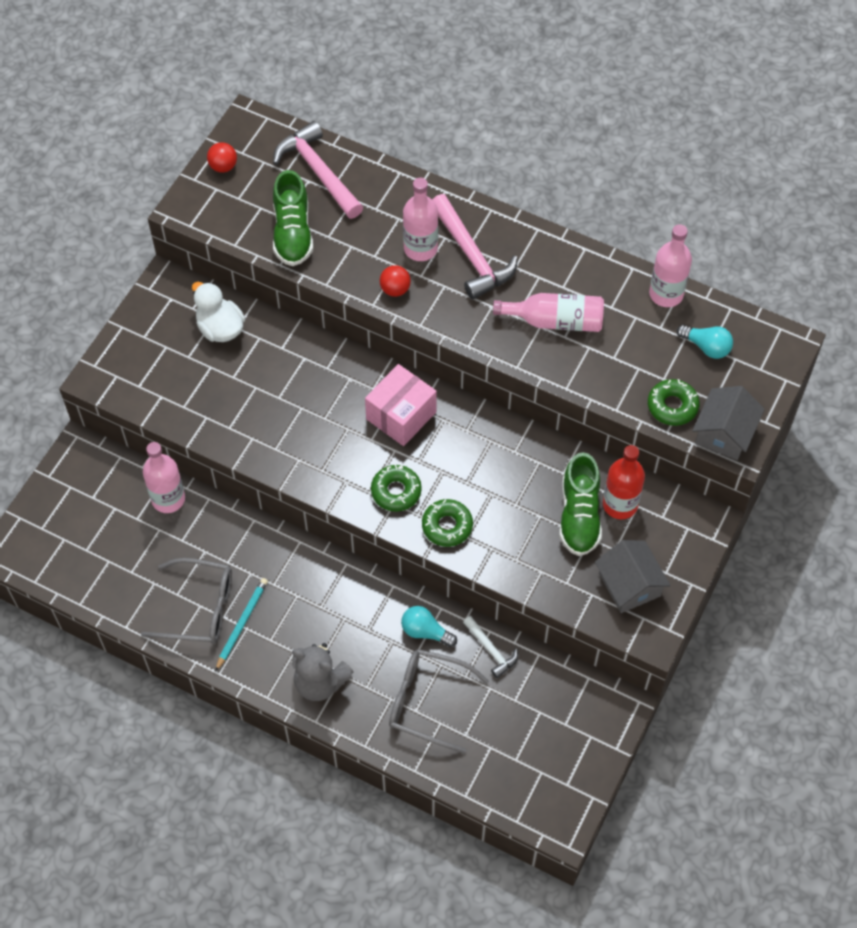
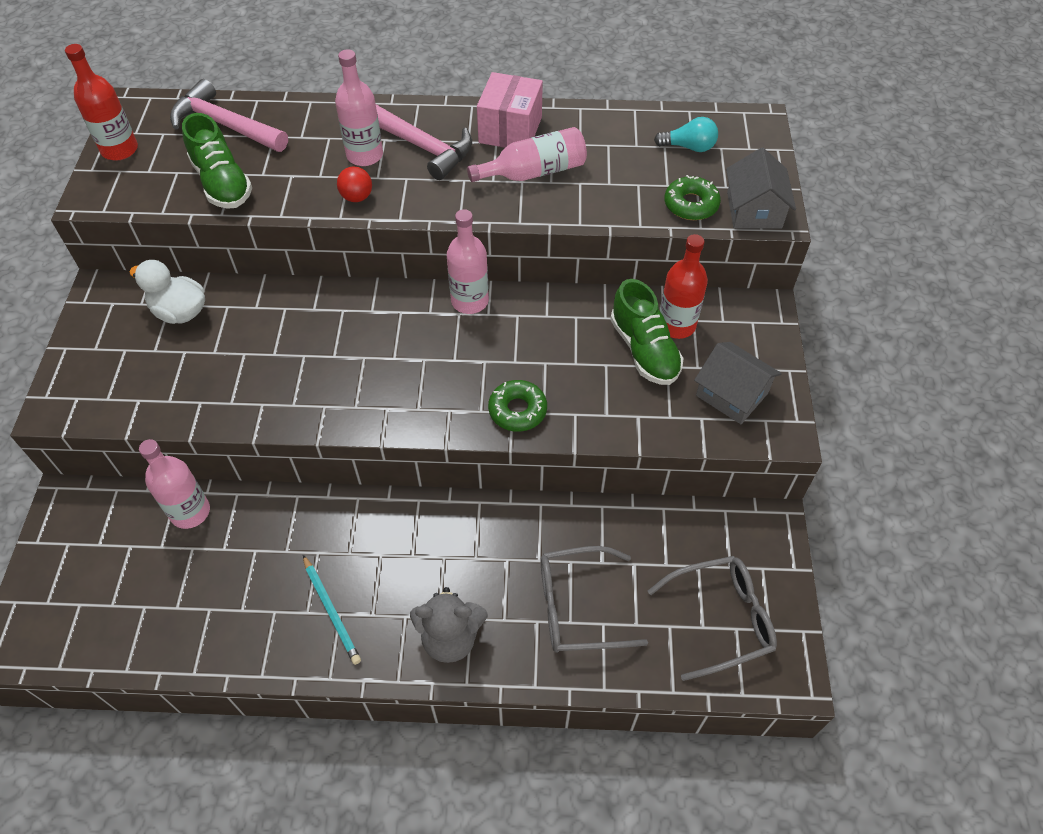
camera: 25 degrees left, 5 degrees down
(199, 608) = (274, 615): grey glasses -> grey glasses (720, 619)
(223, 166) = (120, 150): red ball -> red bottle
(242, 623) = (331, 611): turquoise pencil -> turquoise pencil turned 150 degrees clockwise
(396, 491) = (446, 397): green donut -> none
(401, 415) = (414, 325): pink box -> pink box (510, 130)
(425, 631) = (537, 534): turquoise light bulb -> none
(491, 650) = (614, 524): white hammer -> none
(666, 294) = (624, 118): pink bottle -> pink bottle (470, 301)

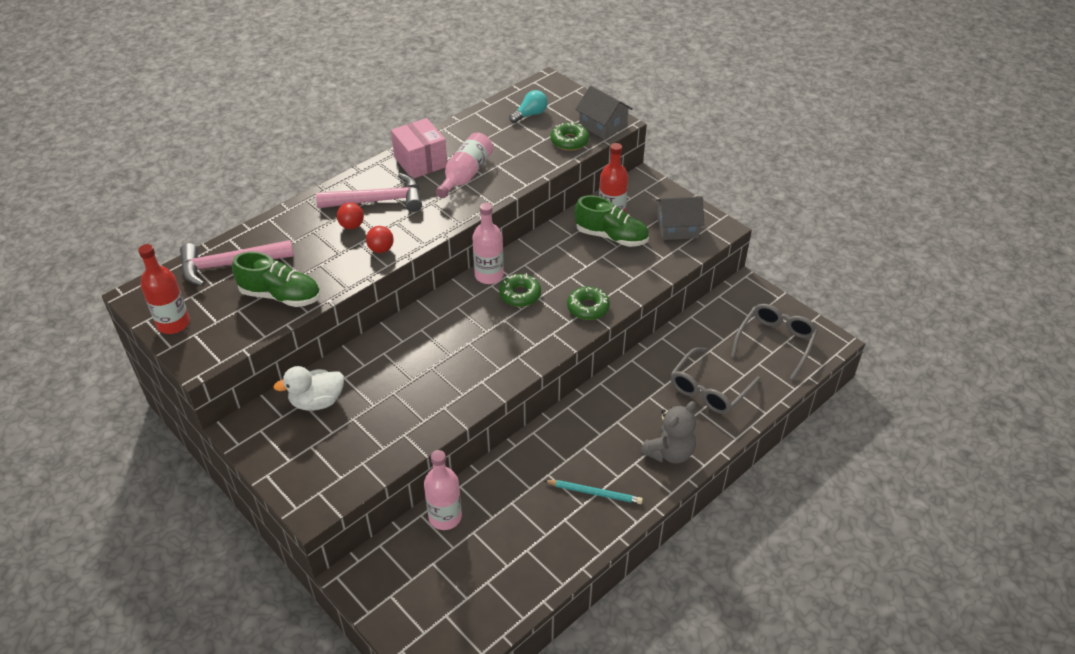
camera: 45 degrees left, 10 degrees down
(365, 155) = (352, 226): pink bottle -> red ball
(471, 344) = (520, 295): none -> green donut

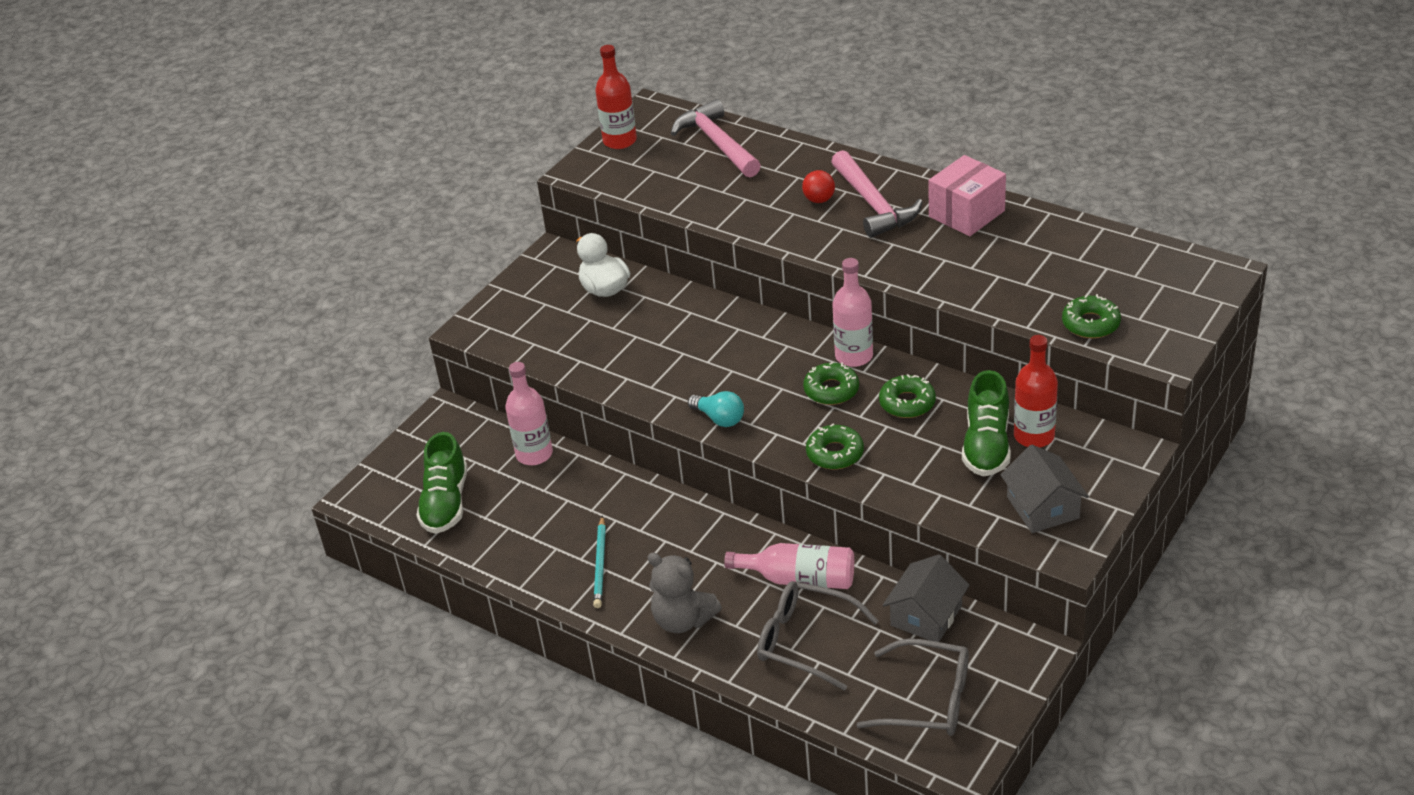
camera: 80 degrees right, 5 degrees down
(280, 296) = (685, 189): green shoe -> green shoe (445, 503)
(381, 249) = (789, 231): red ball -> none
(465, 175) = (961, 255): pink bottle -> pink bottle (799, 579)
(530, 114) = (1130, 275): turquoise light bulb -> turquoise light bulb (719, 418)
(552, 261) = (907, 403): none -> green donut
(603, 125) = (1150, 346): grey house -> grey house (926, 615)

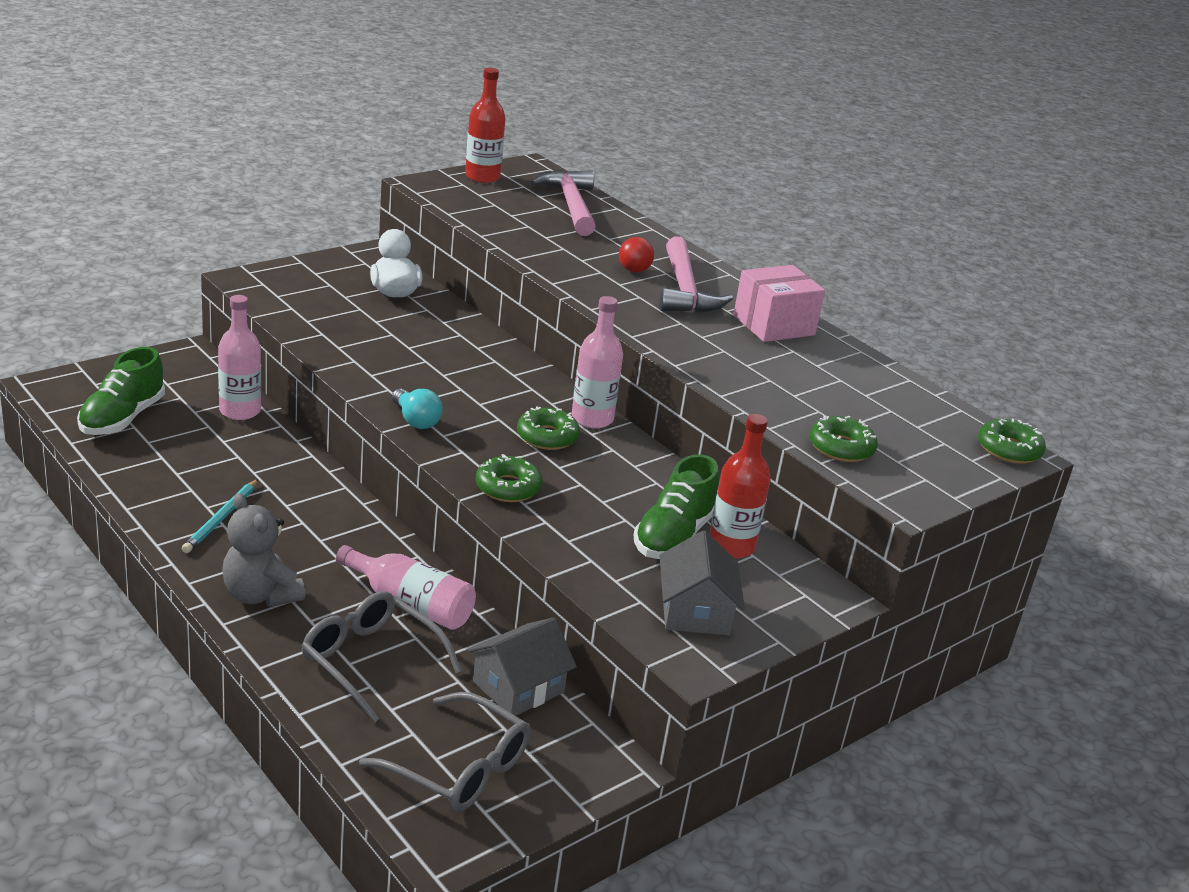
camera: 10 degrees right, 10 degrees down
(907, 403) = (616, 473): green donut -> green donut (1009, 449)

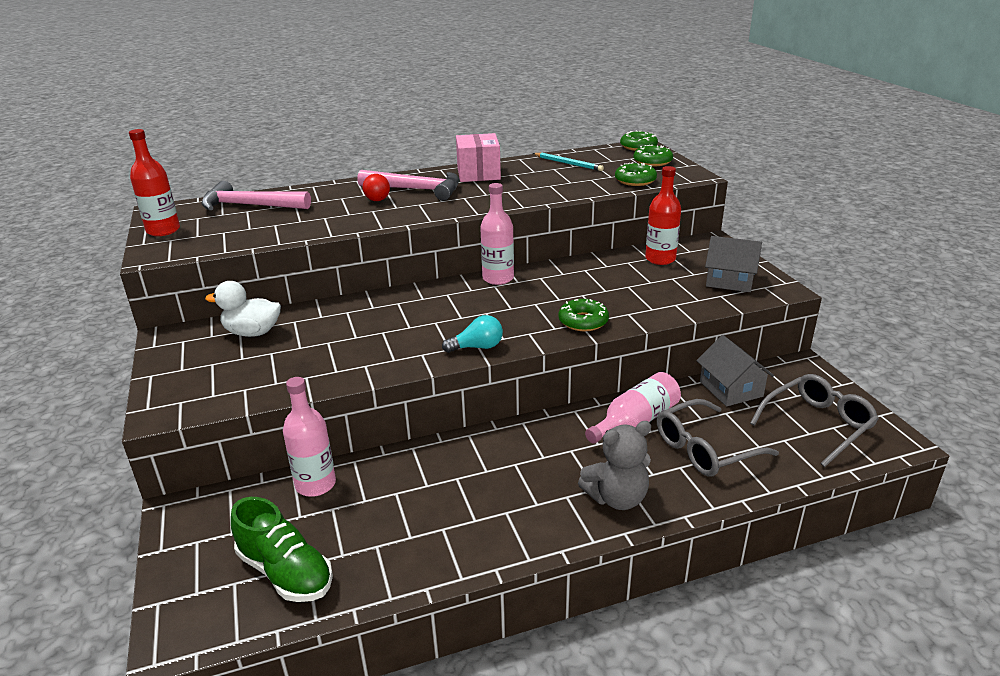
camera: 65 degrees left, 0 degrees up
(221, 518) = (497, 512): turquoise pencil -> turquoise pencil (568, 163)
(547, 437) = (518, 298): green donut -> green donut (652, 161)
(673, 536) = (649, 274): green shoe -> none

